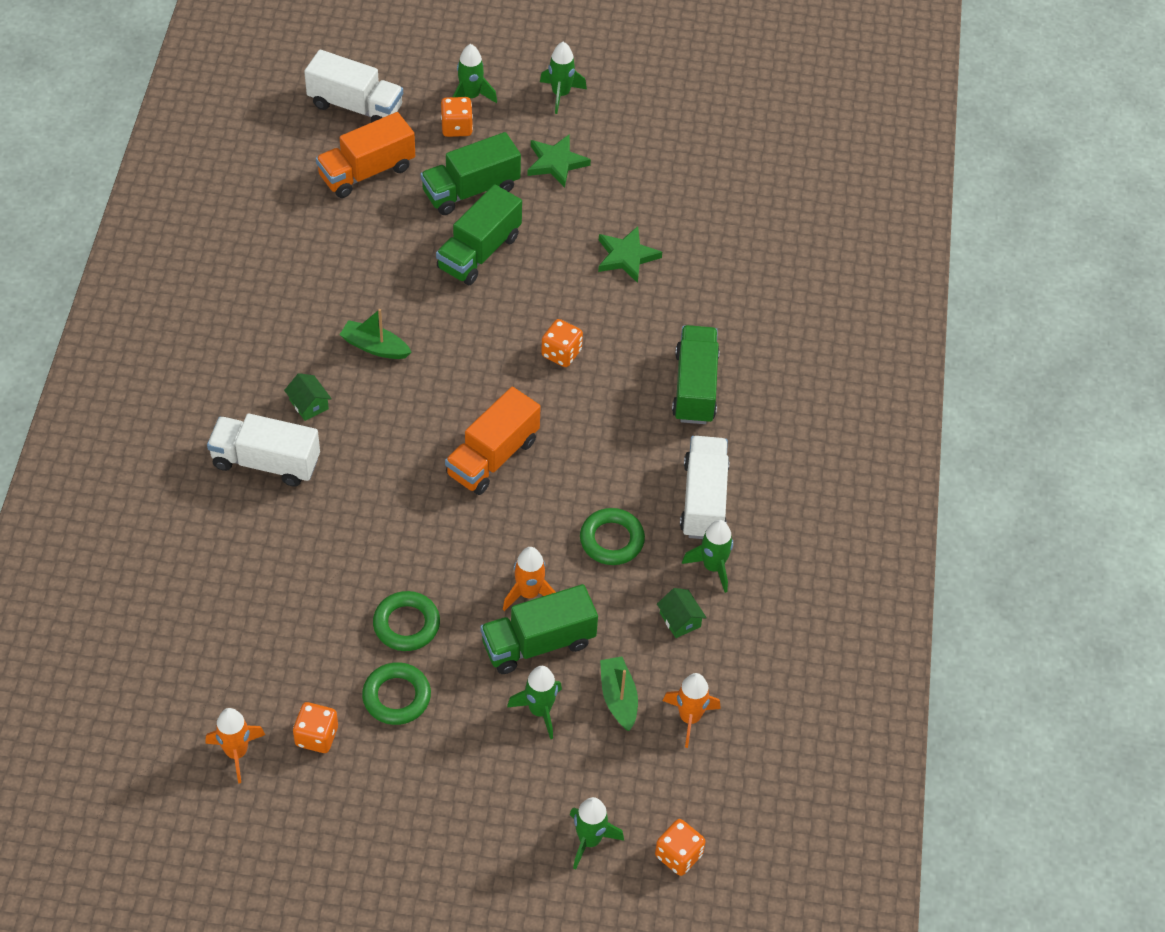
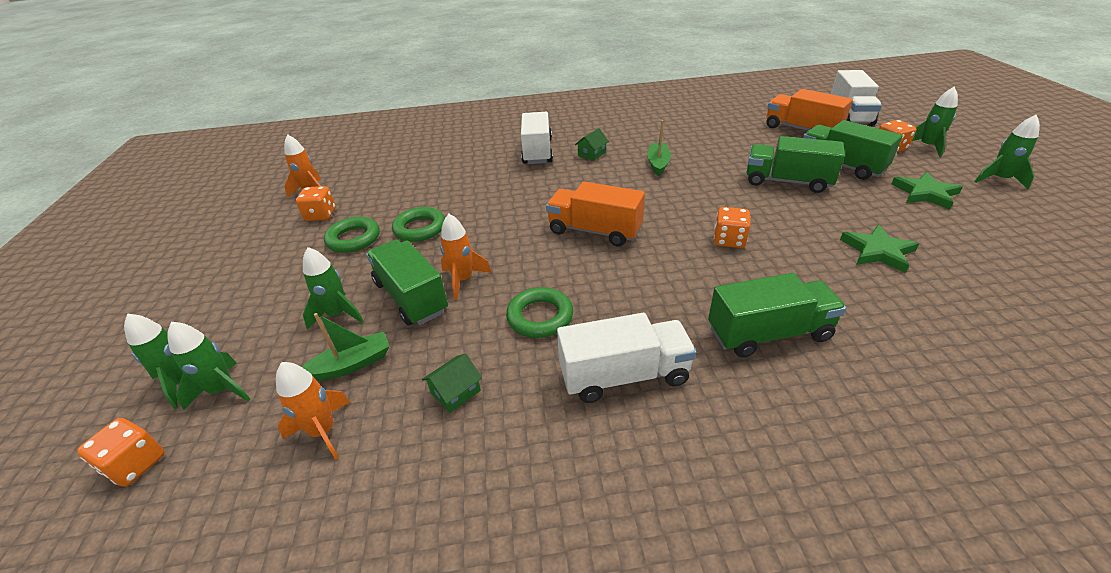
camera: 80 degrees right, 15 degrees down
(713, 567) = (536, 405): green rocket -> green rocket (223, 390)

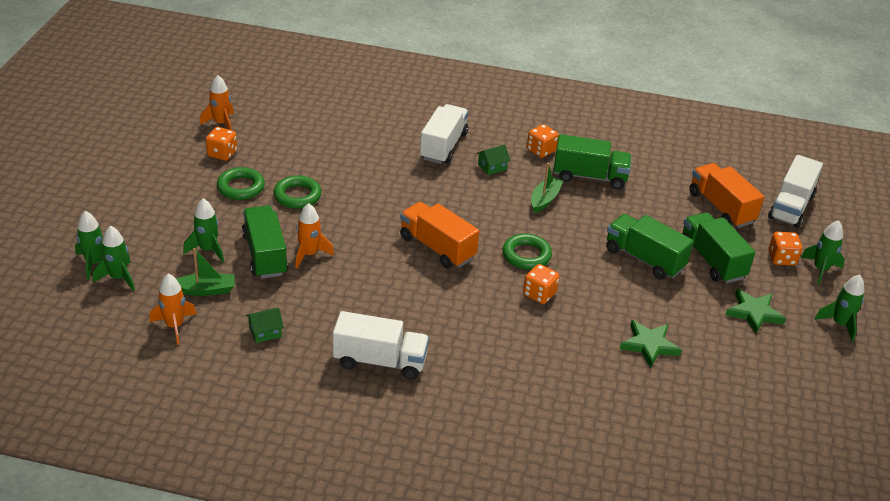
camera: 15 degrees right, 0 degrees up
(136, 464) = (62, 305): orange dice -> orange dice (541, 150)
(540, 317) = (349, 302): green ring -> green ring (526, 255)
(768, 333) = (501, 371): green truck -> green truck (589, 176)

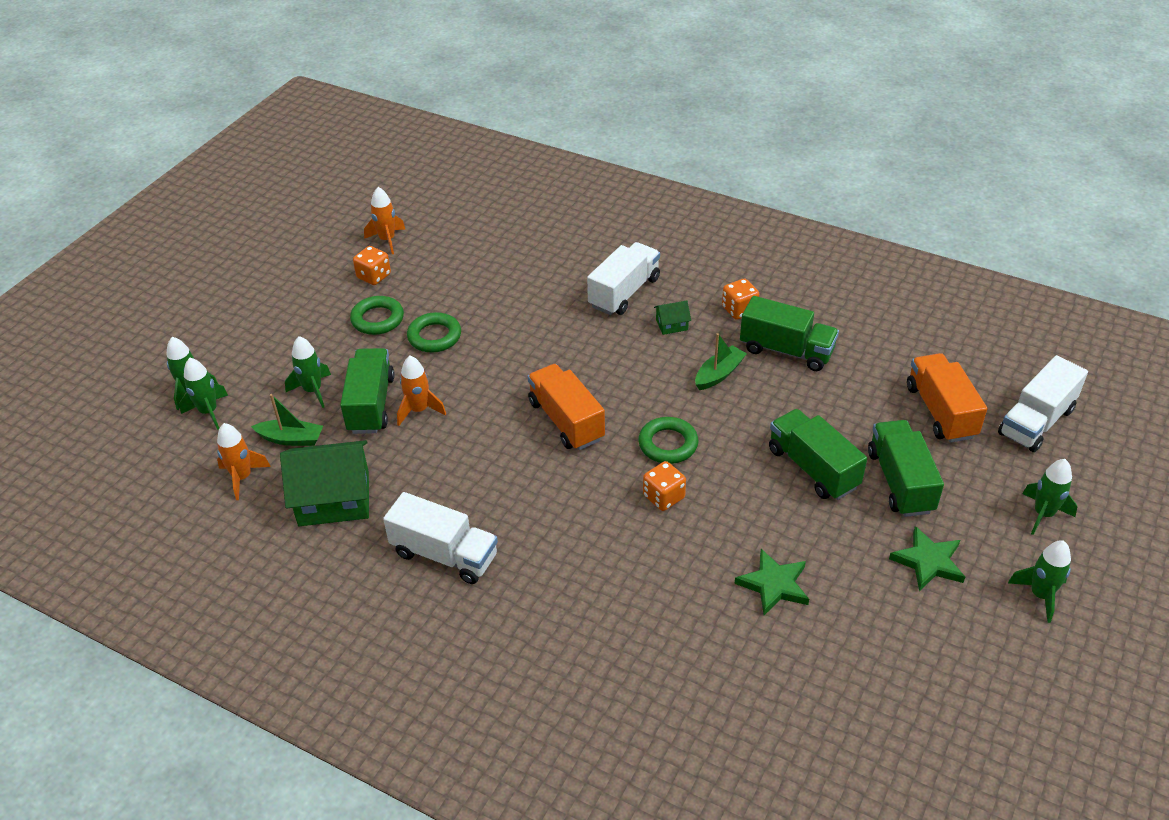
camera: 20 degrees right, 5 degrees up
(265, 332) = (334, 499): green house -> green house, size x2.27
(781, 258) = (995, 492): orange dice -> none

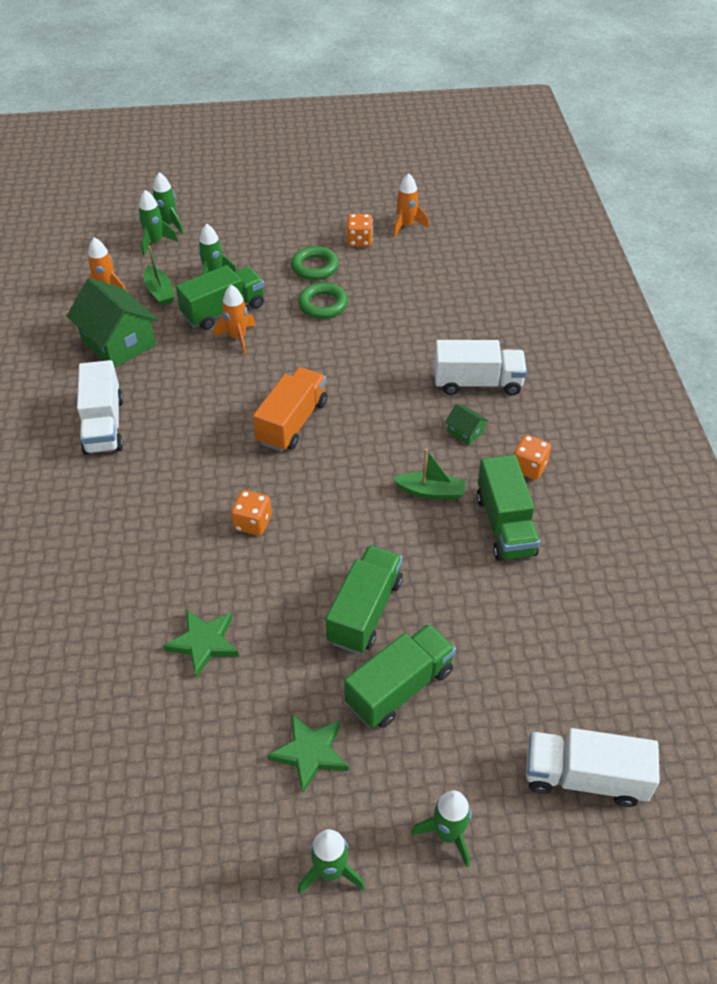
camera: 55 degrees right, 5 degrees up
(668, 444) = (316, 497): green ring -> none
(940, 411) = (526, 683): orange truck -> none

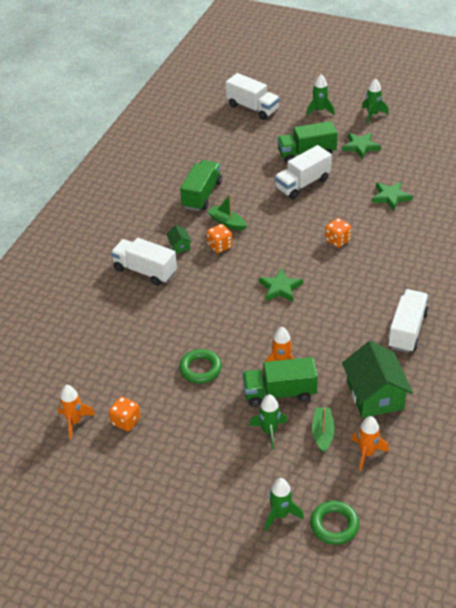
camera: 150 degrees left, 5 degrees down
(155, 242) = (303, 495): green rocket -> none
(292, 422) = (280, 288): orange truck -> green star
(315, 267) = (182, 408): green ring -> green ring (334, 525)
(365, 611) = (302, 184): green truck -> white truck
(528, 467) = (162, 216): orange dice -> orange dice (219, 246)

